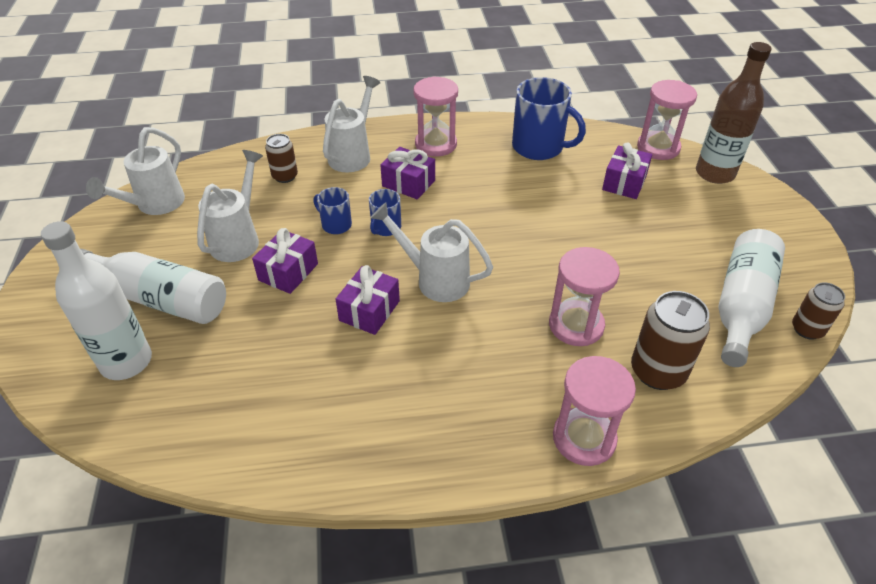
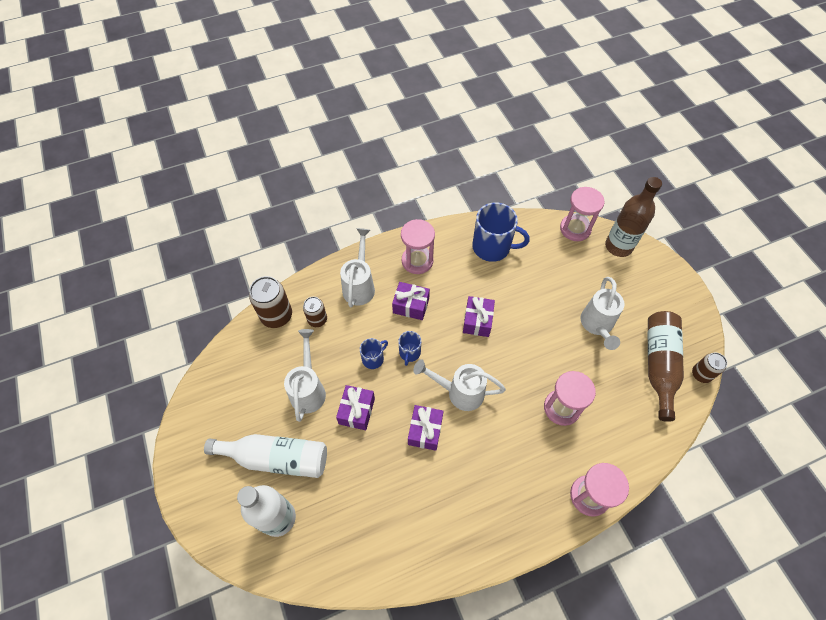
camera: 15 degrees left, 15 degrees up
(155, 205) = (231, 372): white watering can -> white watering can (597, 326)
(336, 225) = (373, 359): blue mug -> blue mug turned 120 degrees clockwise
(624, 183) = (560, 270): purple gift -> purple gift (477, 321)
(658, 371) = (620, 432): brown can -> brown can (276, 316)
(741, 306) = (659, 365): white bottle -> brown bottle

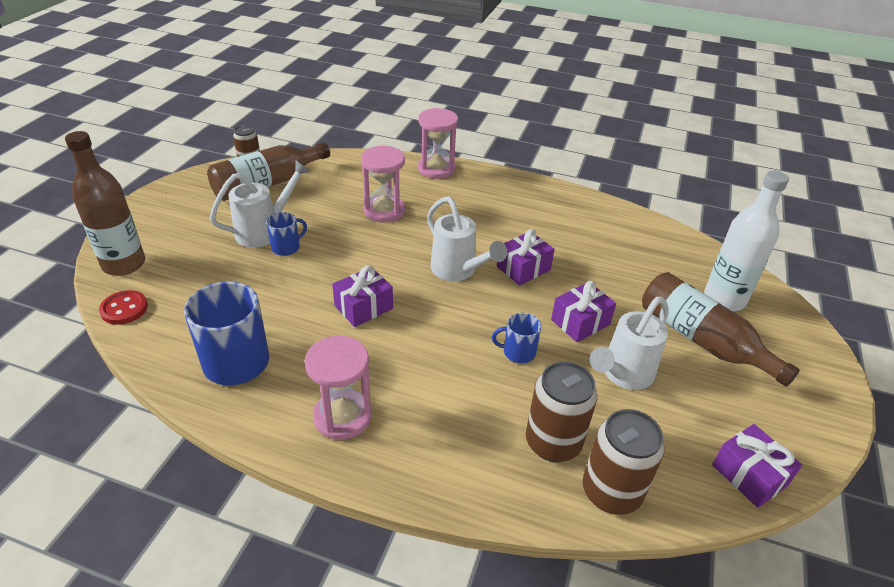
camera: 140 degrees left, 20 degrees down
(276, 458) = (702, 340): white bottle -> brown bottle
(317, 320) = (553, 443): brown can -> brown can, size x1.64
(360, 285) = (453, 444): white watering can -> none
(409, 353) = (471, 330): blue mug -> blue mug (286, 247)
(411, 306) = (415, 372): purple gift -> purple gift (749, 475)
(575, 229) = (124, 309): pink hourglass -> red button

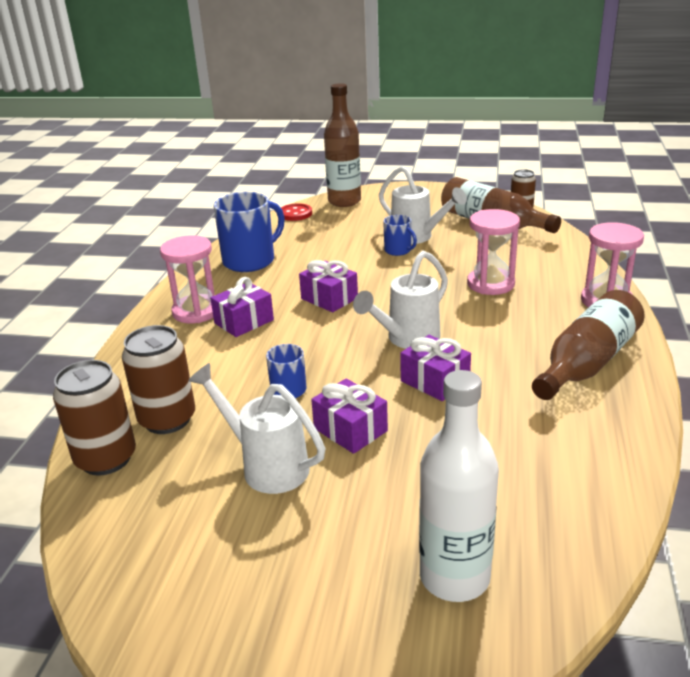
camera: 85 degrees right, 10 degrees down
(702, 340) = (347, 543): brown bottle -> brown bottle (587, 363)
(749, 475) = (115, 571): purple gift -> purple gift (244, 322)

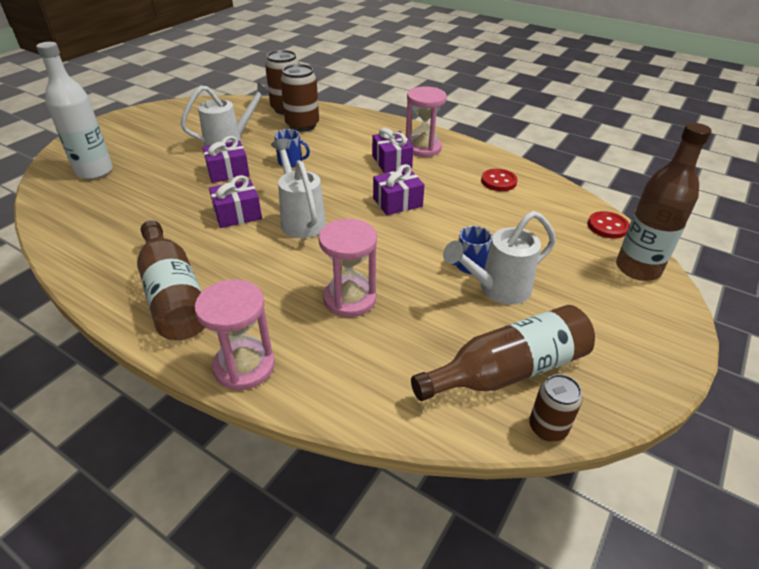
camera: 110 degrees right, 10 degrees up
(250, 261) = (498, 181): blue mug -> red button

